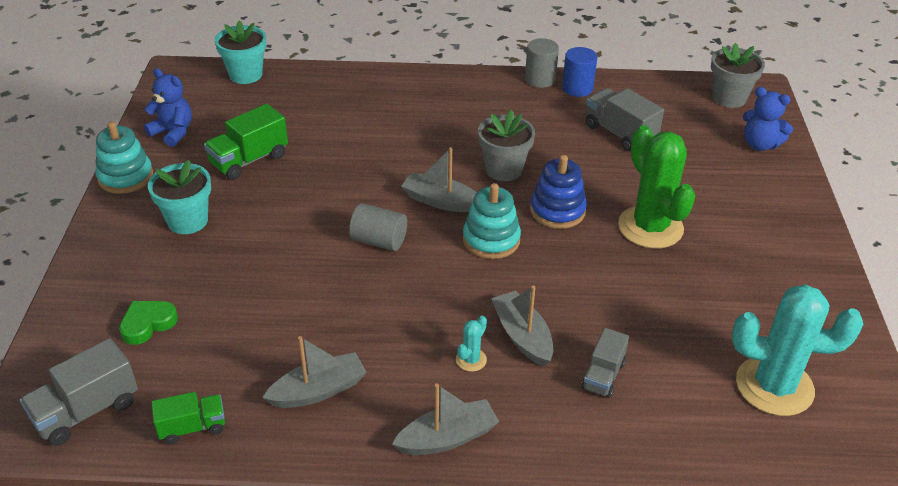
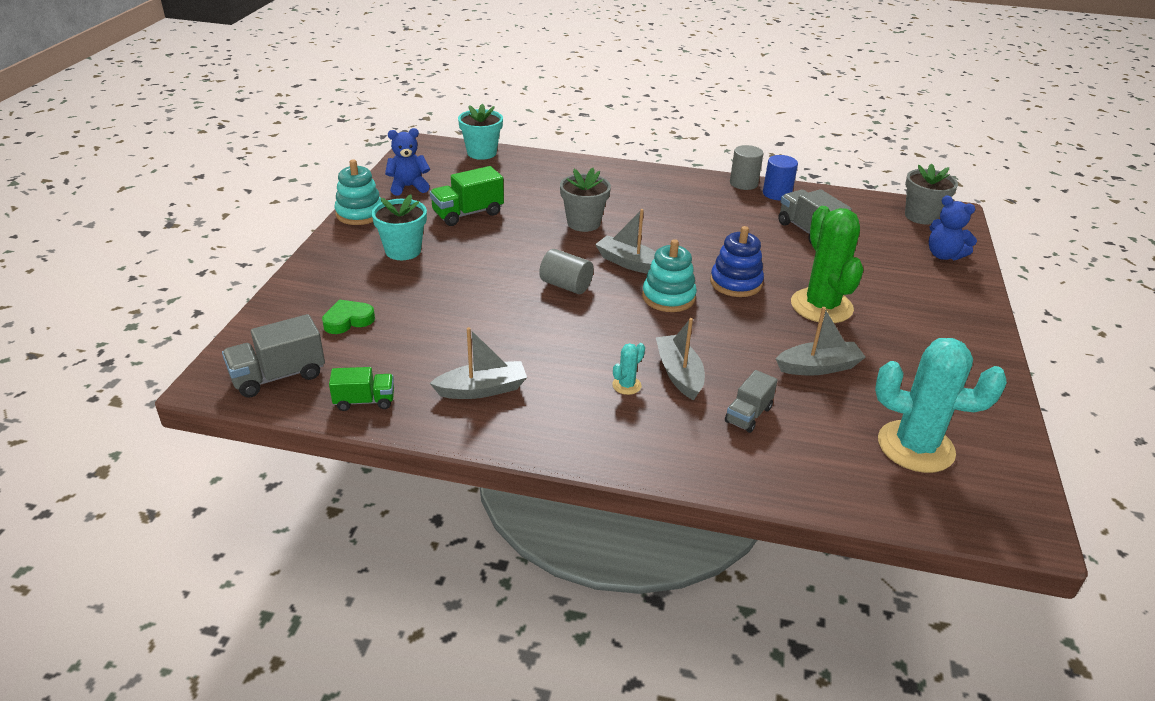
camera: 10 degrees right, 5 degrees down
(173, 132) = (408, 187): blue teddy bear -> blue teddy bear turned 60 degrees counterclockwise
(447, 438) = (589, 442): grey boat -> grey boat (818, 367)
(504, 169) = (693, 246): grey flower pot -> grey flower pot (583, 223)

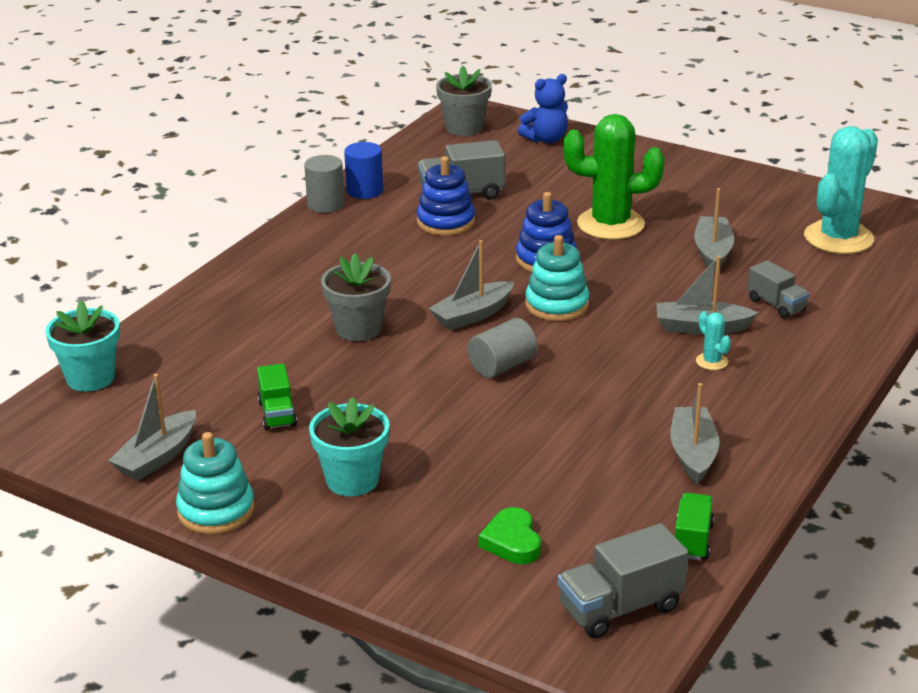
camera: 70 degrees left, 5 degrees down
(278, 376) = (620, 608): grey truck -> grey truck turned 75 degrees clockwise
(408, 187) = (157, 457): blue teddy bear -> grey boat
(468, 214) = (277, 414): green truck -> green truck, size x0.65
(758, 232) = (446, 222): none -> blue stacking toy

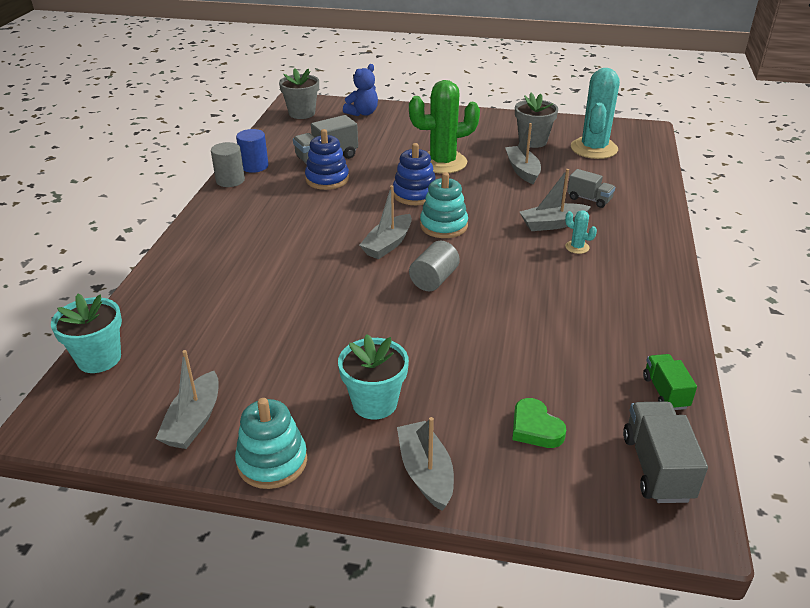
camera: 20 degrees left, 5 degrees up
(277, 414) = (280, 357): green truck -> none
(358, 329) = (307, 271): grey flower pot -> grey flower pot (532, 141)
(620, 608) = (656, 467): grey truck -> grey truck turned 135 degrees clockwise
(693, 454) = (614, 320): grey boat -> grey boat (425, 473)

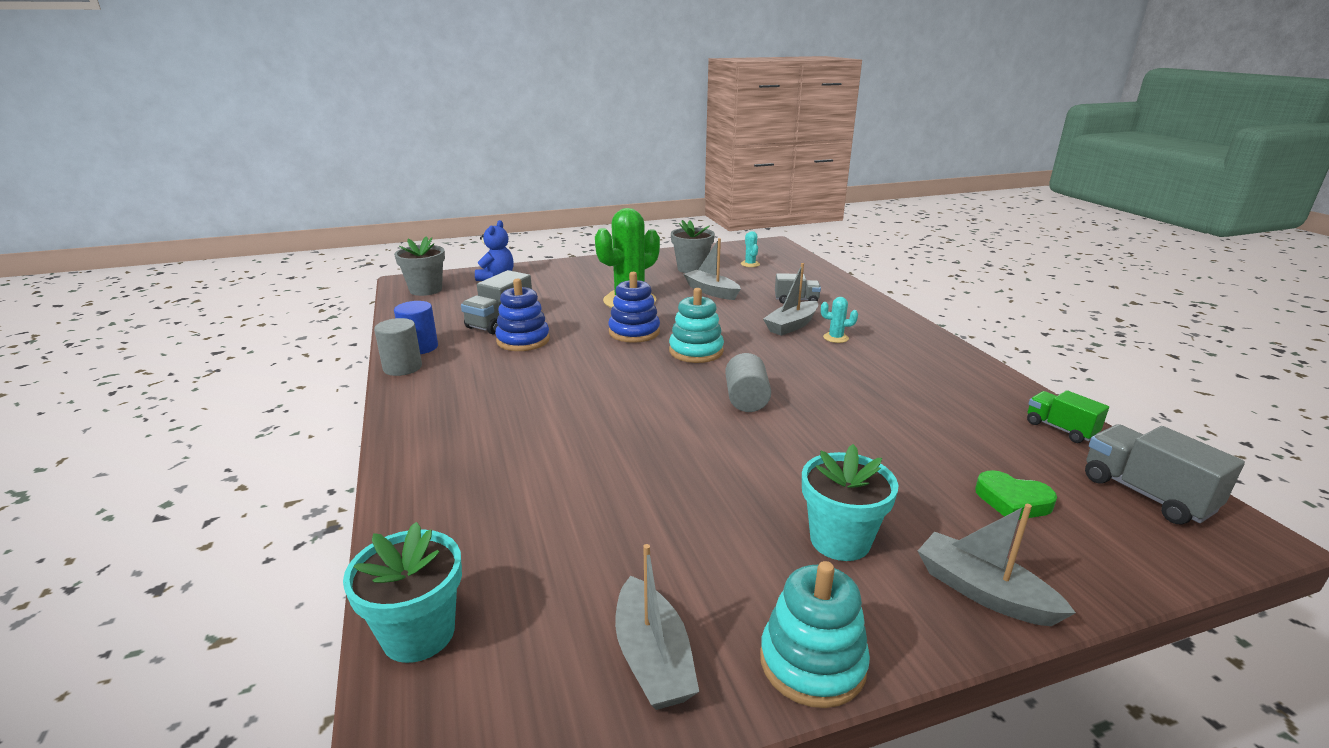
camera: 30 degrees left, 10 degrees down
(388, 244) = (660, 381): grey boat -> none
(594, 148) = (750, 264): turquoise cactus -> turquoise cactus, size x0.42

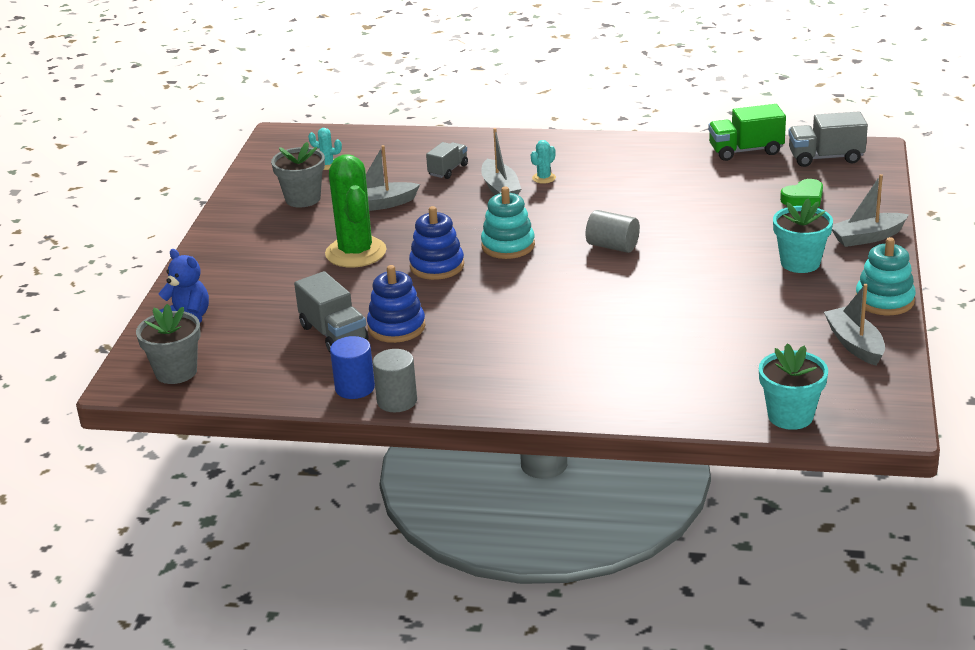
camera: 60 degrees left, 5 degrees up
(653, 658) = (854, 344): grey boat -> grey boat turned 120 degrees counterclockwise
(1060, 429) = (745, 151): green truck -> green truck, size x1.54

